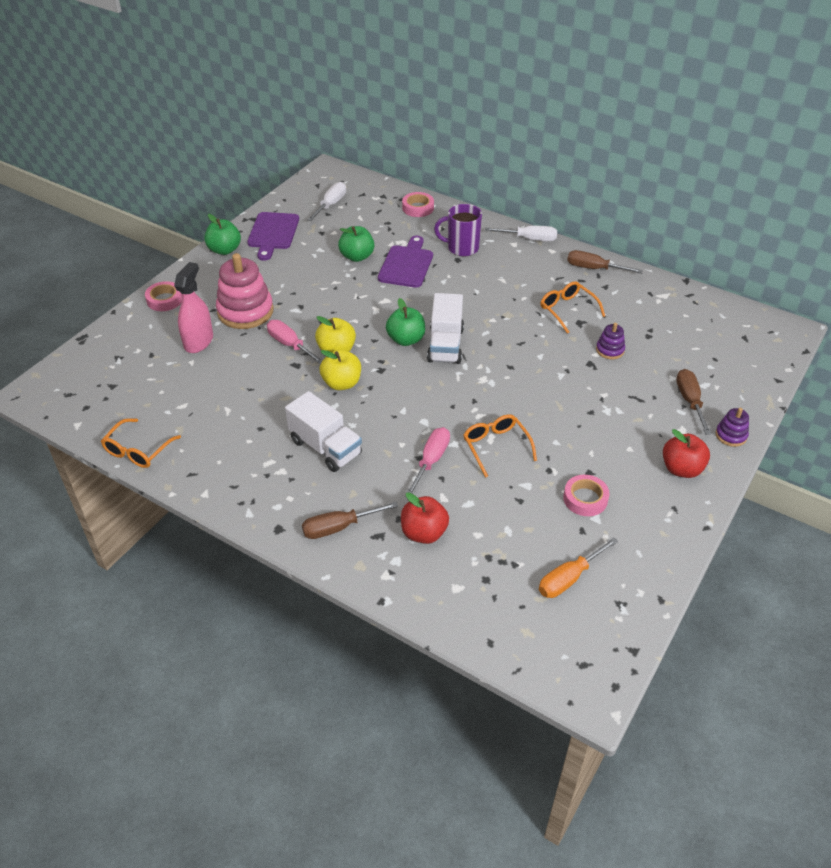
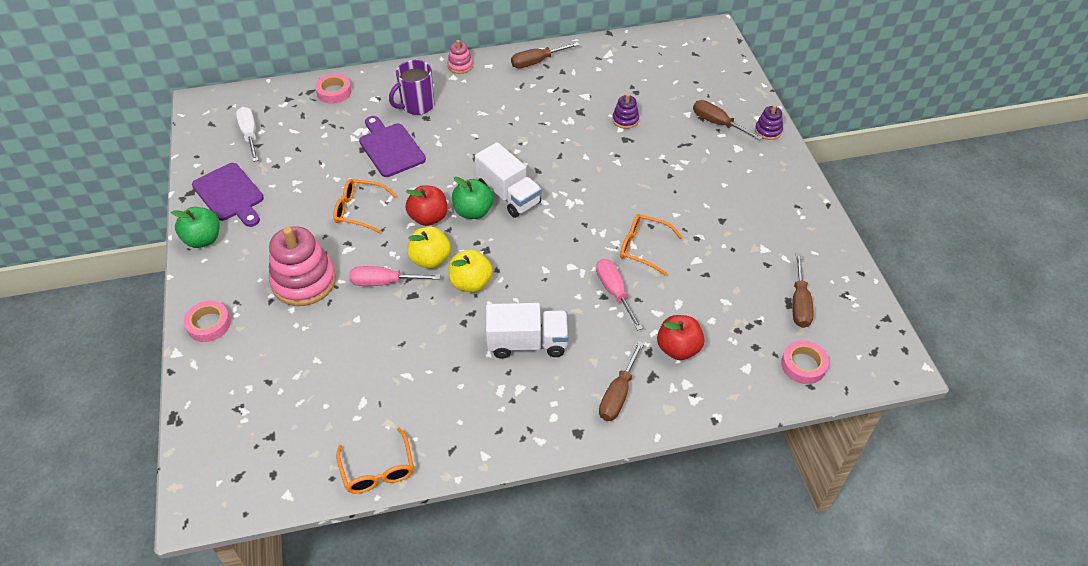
camera: 45 degrees left, 5 degrees up
(198, 341) = (297, 338): pink spray bottle -> none
(357, 257) = (338, 167): green apple -> none
(529, 239) = (460, 66): white screwdriver -> pink stacking toy
(567, 310) = (559, 107): orange glasses -> orange glasses (359, 210)
(569, 578) = (799, 303): orange screwdriver -> brown screwdriver
(585, 499) = (742, 241): pink tape -> pink tape (803, 365)
(681, 469) = (769, 175): red apple -> red apple (428, 217)

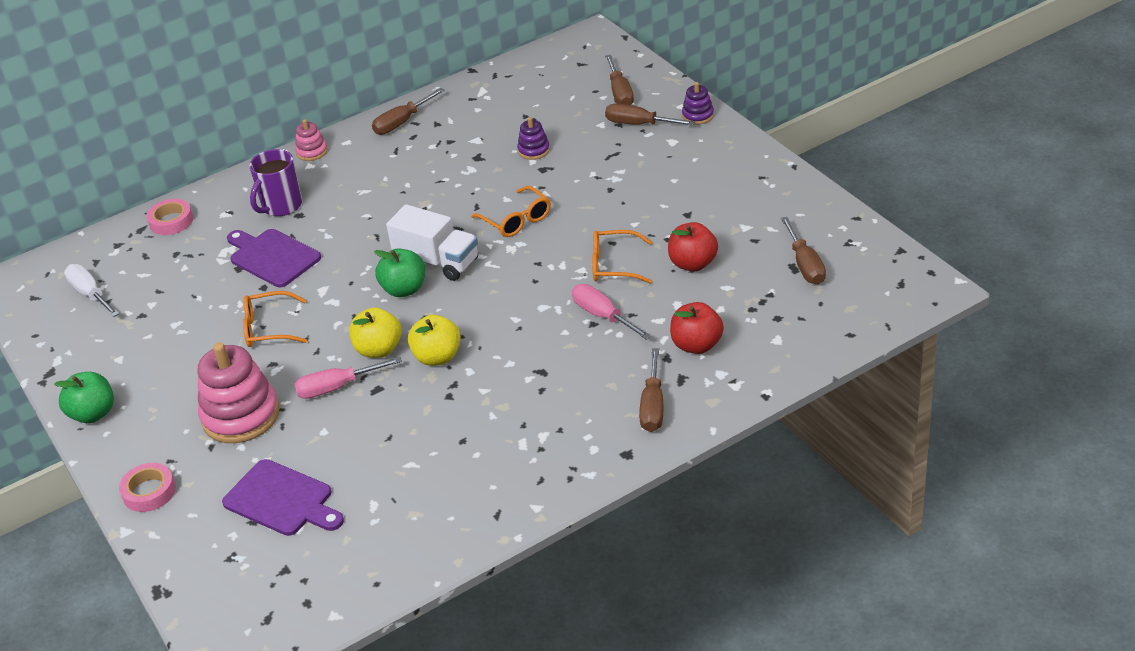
camera: 15 degrees left, 10 degrees down
(230, 194) = (100, 360): purple cutting board -> purple cutting board (282, 500)
(378, 470) = (424, 559): orange glasses -> orange glasses (516, 220)
(428, 217) = (355, 311): red apple -> red apple (693, 264)
(527, 343) = (530, 392): white truck -> none
(714, 90) = (620, 93): none -> brown screwdriver
(803, 365) = (834, 318): pink tape -> none

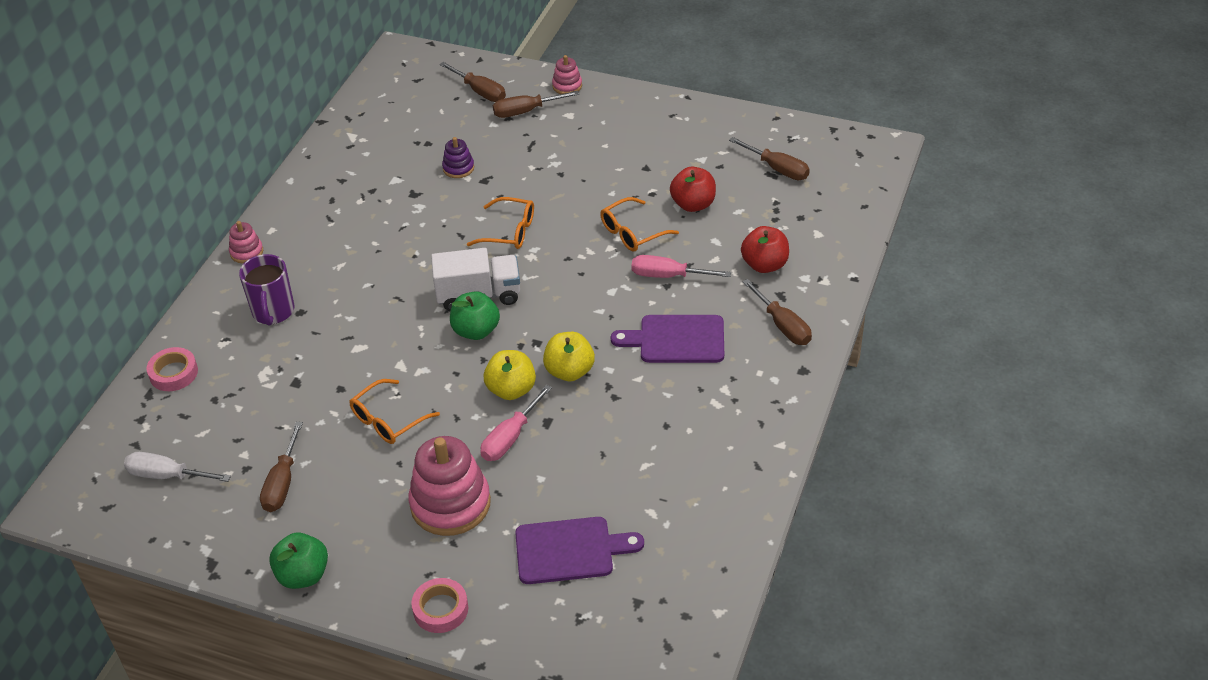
camera: 40 degrees left, 5 degrees up
(272, 257) = (318, 359): purple cutting board -> purple cutting board (676, 339)
(402, 122) = (306, 192): brown screwdriver -> brown screwdriver (282, 483)
(698, 115) = (567, 86): purple stacking toy -> pink stacking toy

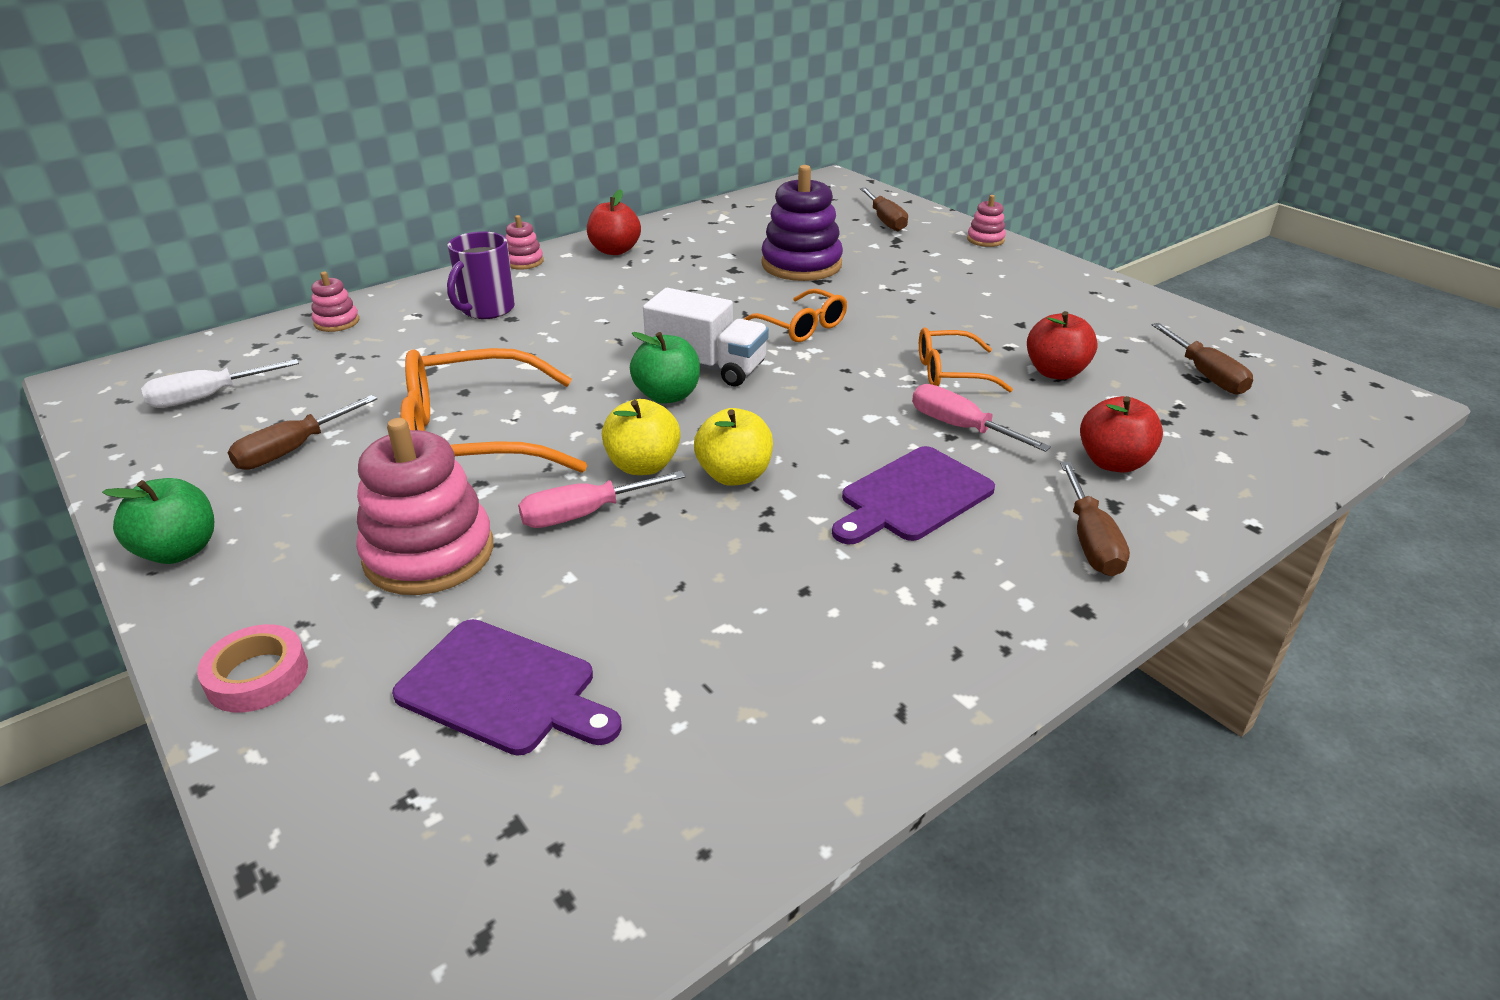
camera: 30 degrees right, 10 degrees down
(167, 475) = (208, 397): white screwdriver -> white screwdriver turned 75 degrees counterclockwise
(173, 373) = (337, 322): pink tape -> pink stacking toy
(305, 210) = (615, 250): none -> red apple
(388, 420) = (472, 438): orange glasses -> orange glasses, size x1.86
(458, 168) = (801, 265): purple stacking toy -> purple stacking toy, size x2.06
(526, 111) = (919, 245): brown screwdriver -> none
(676, 339) = (912, 497): purple cutting board -> purple cutting board turned 75 degrees counterclockwise

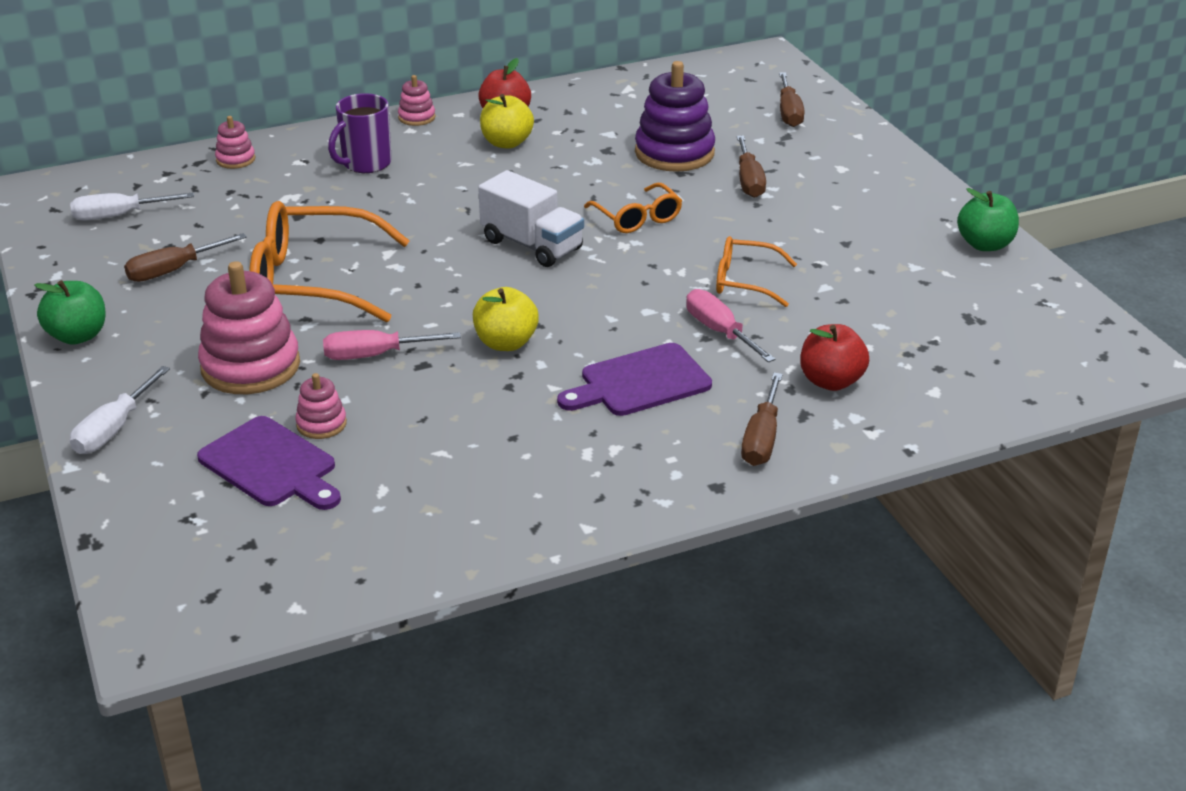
camera: 15 degrees right, 0 degrees up
(257, 676) = (114, 429): pink tape -> white screwdriver
(643, 465) = (437, 324): yellow apple -> yellow apple (506, 143)
(667, 395) = (485, 267): green apple -> green apple (985, 245)
(985, 240) = (877, 147): pink stacking toy -> pink stacking toy (321, 424)
(1056, 372) = (843, 294): red apple -> none
(1205, 375) = (983, 317): brown screwdriver -> brown screwdriver (749, 181)

